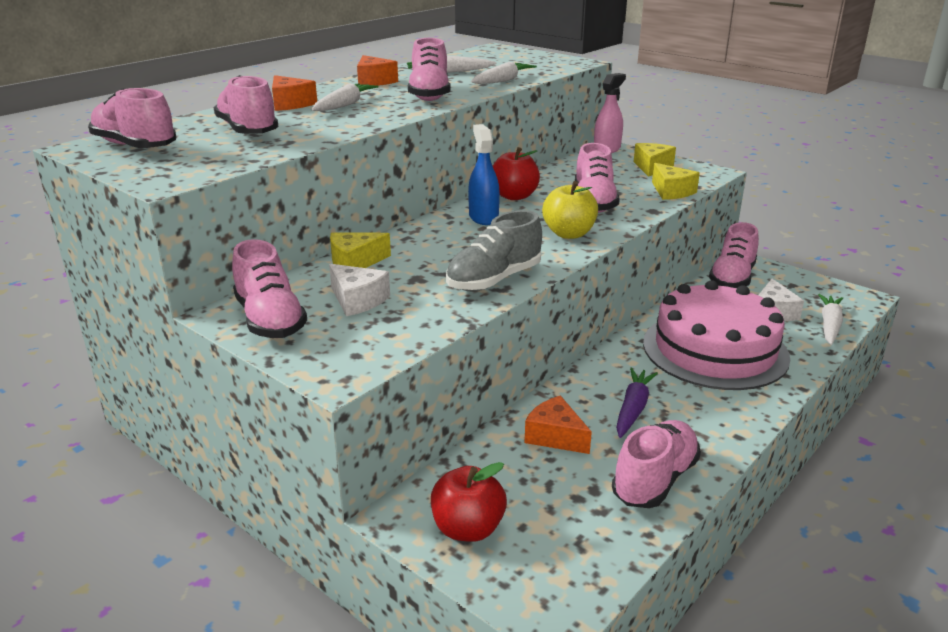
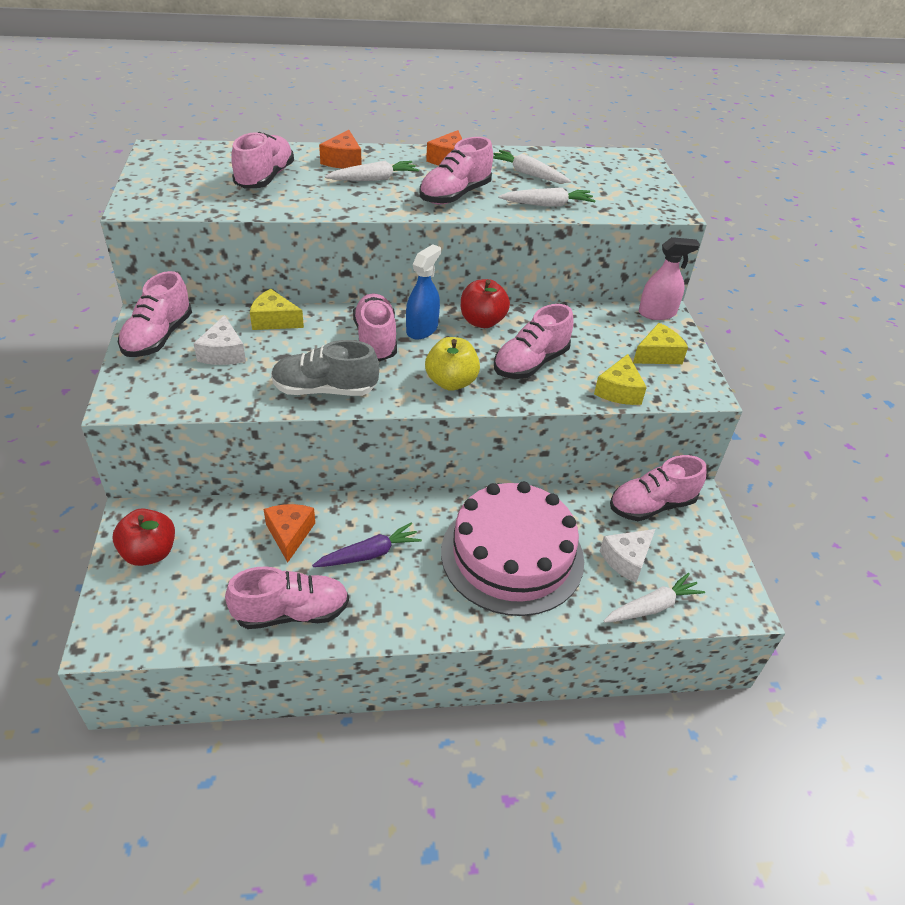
camera: 40 degrees right, 15 degrees up
(135, 146) = (182, 163): pink shoe -> pink shoe (375, 340)

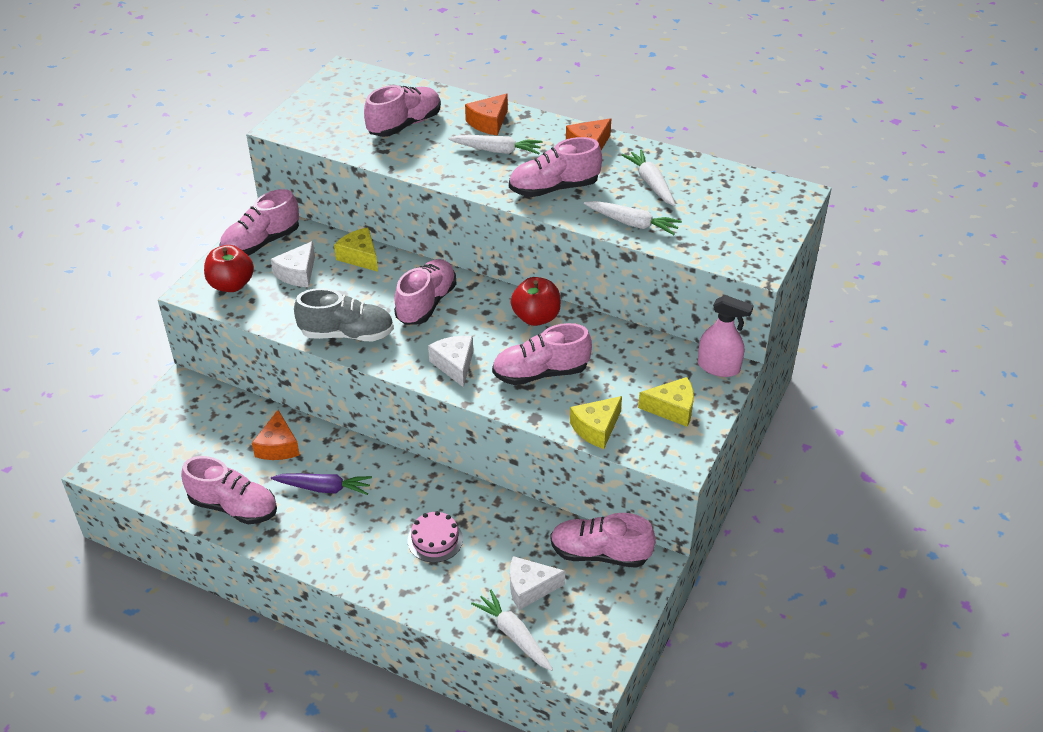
camera: 35 degrees right, 0 degrees up
(150, 553) = (173, 418): red apple -> red apple (231, 285)
(289, 534) = (278, 446): orange cheese -> orange cheese turned 150 degrees clockwise
(325, 390) = (347, 334): grey shoe -> grey shoe turned 150 degrees clockwise
(422, 329) = (475, 307): blue spray bottle -> none
(451, 382) = (454, 365): yellow apple -> white cheese
(512, 555) = (435, 540): pink cake -> pink cake, size x0.40
(652, 606) = (514, 635): white carrot -> white carrot turned 135 degrees counterclockwise

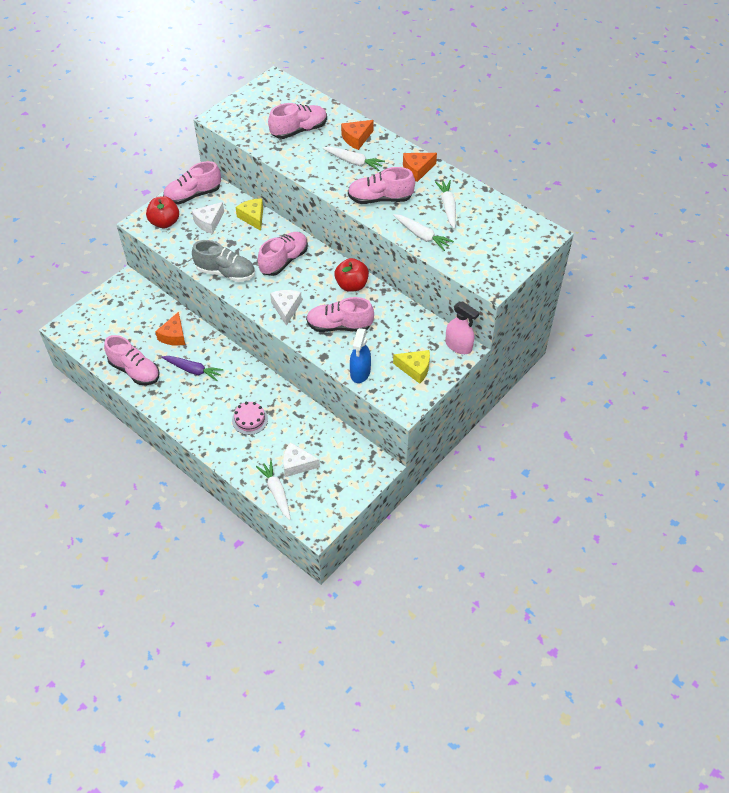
camera: 15 degrees right, 10 degrees up
(596, 428) = (360, 372): yellow cheese -> blue spray bottle
(600, 553) = (349, 452): pink shoe -> none

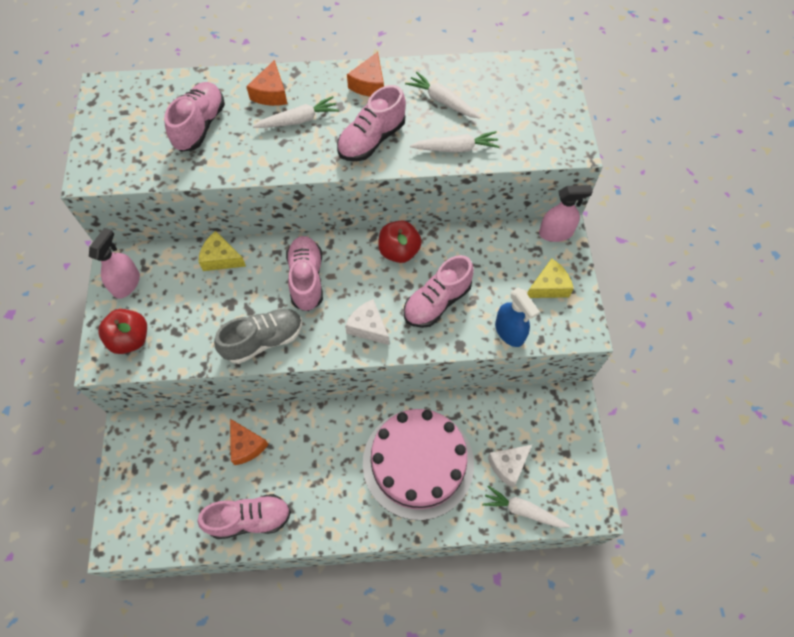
camera: 45 degrees left, 10 degrees up
(193, 195) = (126, 284): pink shoe -> pink spray bottle
(193, 370) = (307, 463): purple carrot -> none
(209, 222) = (180, 300): white cheese -> none
(250, 419) = (418, 463): pink cake -> pink cake, size x2.47

